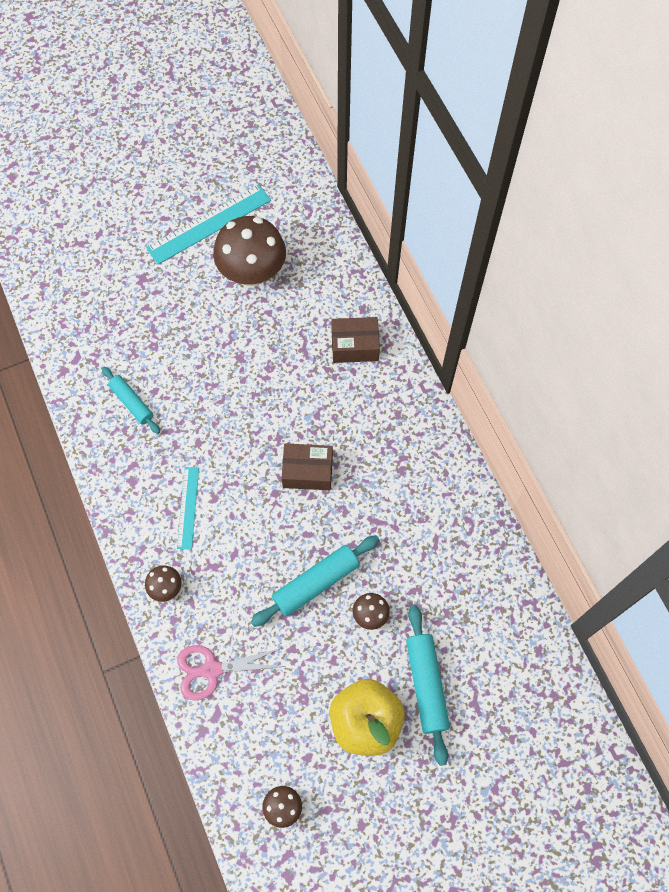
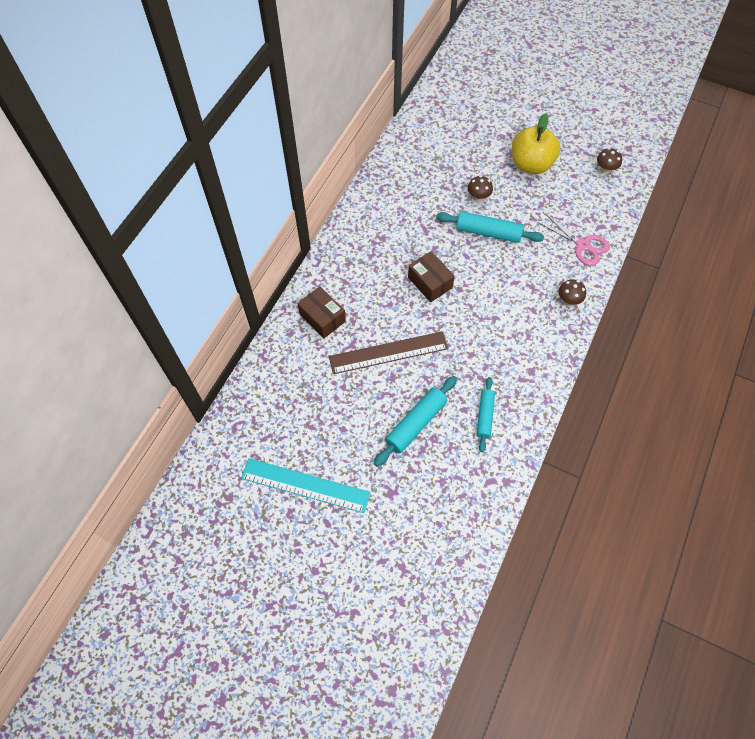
camera: 130 degrees left, 5 degrees down
(188, 507) = (514, 327): turquoise ruler -> none
(252, 273) = (321, 421): brown mushroom -> none
(266, 373) = (388, 353): none -> brown ruler
(426, 685) = (486, 152): turquoise rolling pin -> turquoise rolling pin (415, 423)

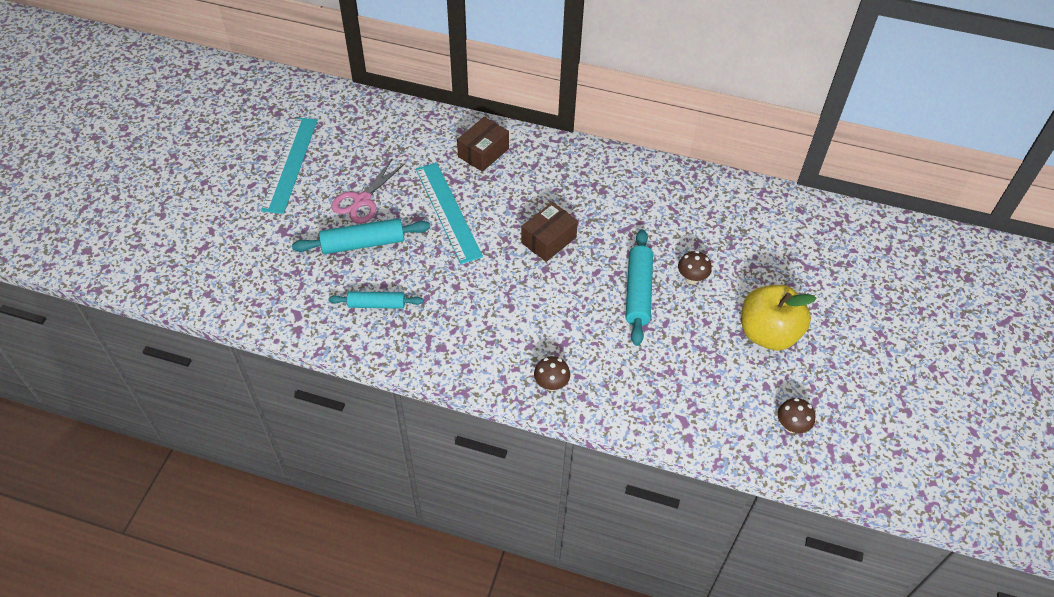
camera: 80 degrees right, 10 degrees down
(388, 353) = (448, 212): brown ruler -> turquoise ruler
(415, 423) = (363, 243): turquoise rolling pin -> turquoise rolling pin turned 45 degrees counterclockwise
(582, 245) = (645, 399): pink scissors -> pink scissors (362, 200)

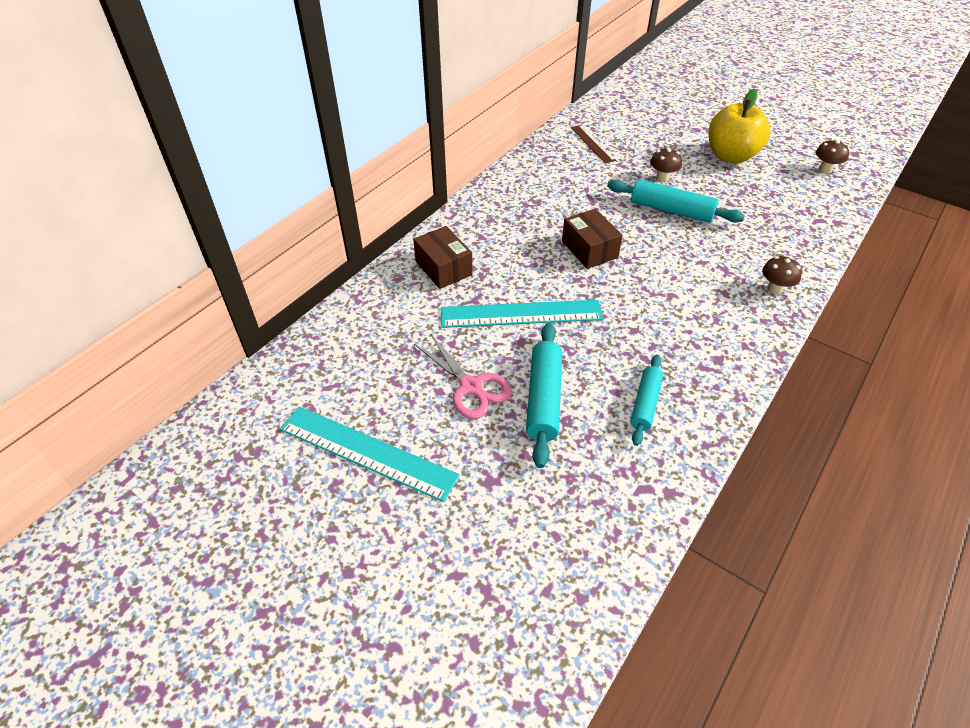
camera: 70 degrees left, 5 degrees down
(724, 213) = (593, 143): none -> brown ruler

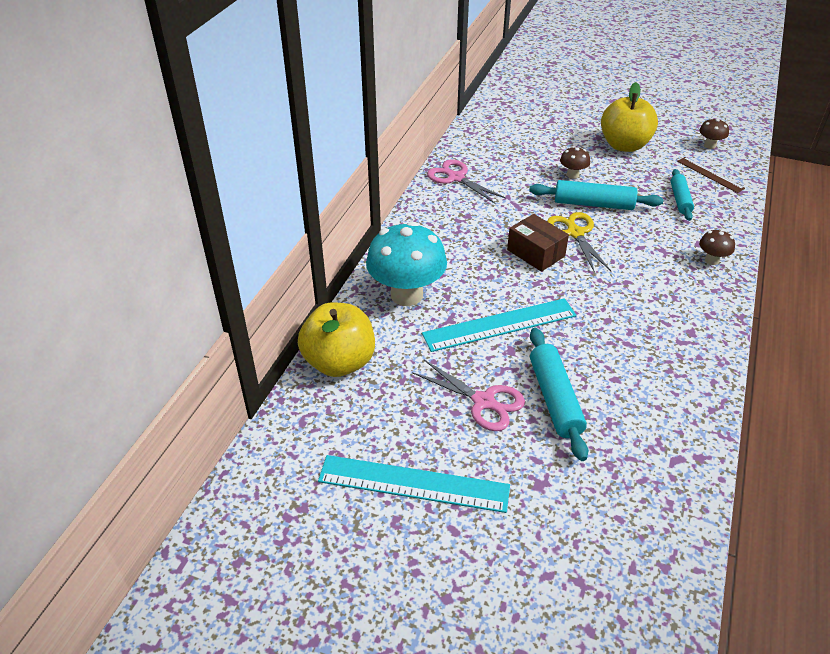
camera: 15 degrees left, 5 degrees down
(351, 321) = (339, 362): none -> yellow apple
(443, 268) = (406, 295): brown box -> turquoise mushroom
(542, 163) = (456, 178): none -> pink scissors
(593, 143) = (495, 152): brown ruler -> brown ruler (710, 174)
(639, 236) = (575, 233): none -> yellow scissors
(645, 403) = (645, 384): turquoise rolling pin -> turquoise rolling pin (680, 200)

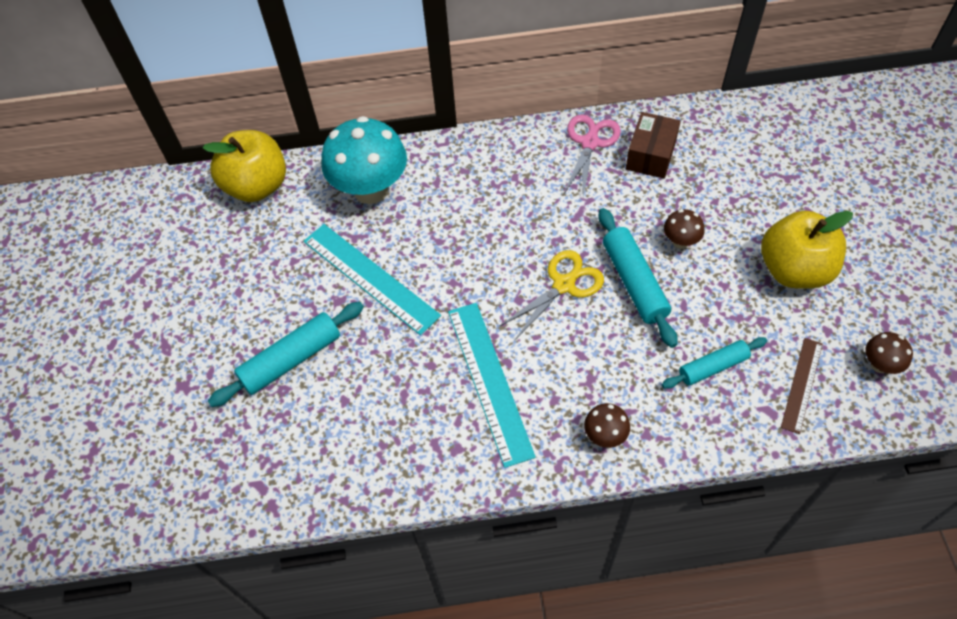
camera: 65 degrees right, 15 degrees up
(413, 484) = (146, 297): turquoise ruler -> turquoise ruler (489, 381)
(483, 401) = (261, 306): pink scissors -> none
(536, 253) = (503, 263): brown box -> brown box (650, 155)

